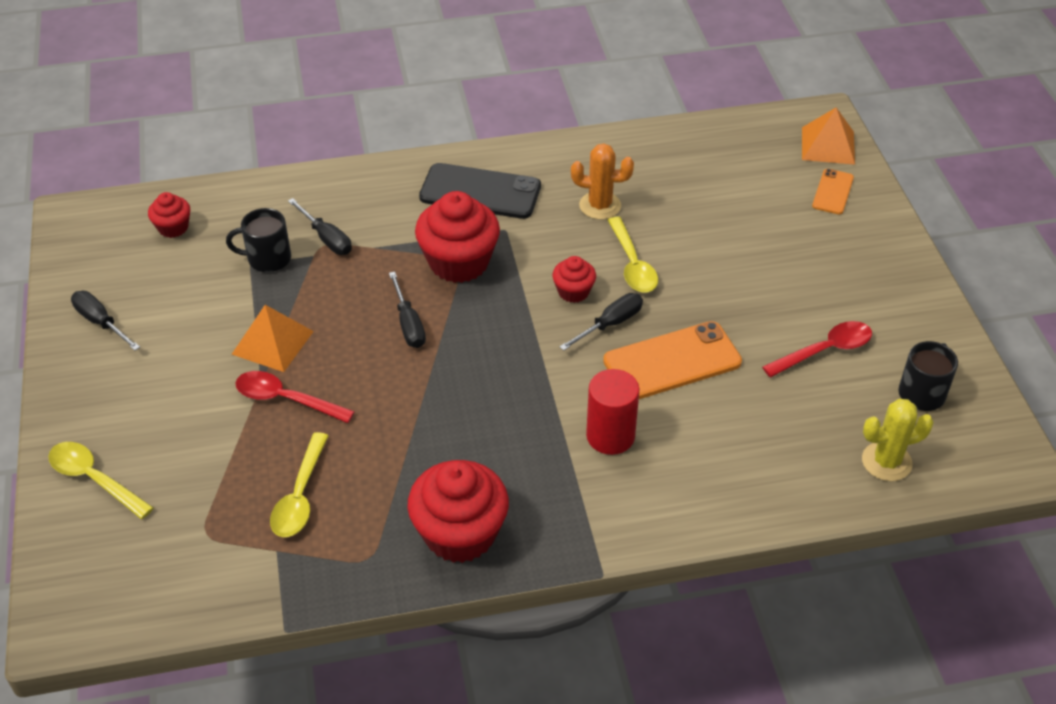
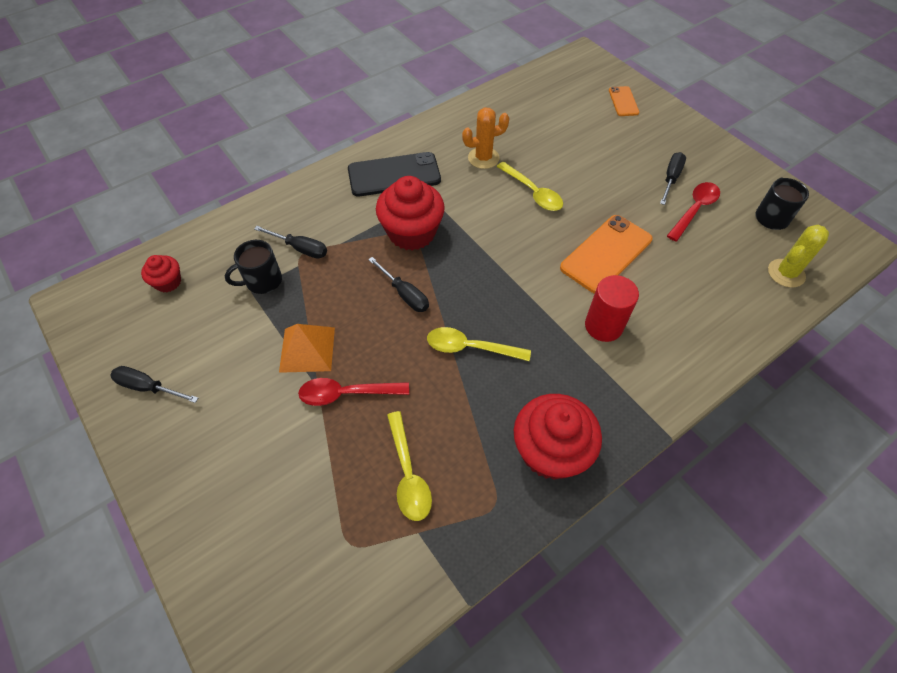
camera: 25 degrees left, 10 degrees up
(95, 479) = (222, 537): yellow spoon -> yellow spoon (471, 347)
(573, 292) = (506, 226): red cupcake -> none
(610, 324) = (547, 241): black screwdriver -> black screwdriver (671, 178)
(828, 145) = (599, 72): orange pyramid -> none

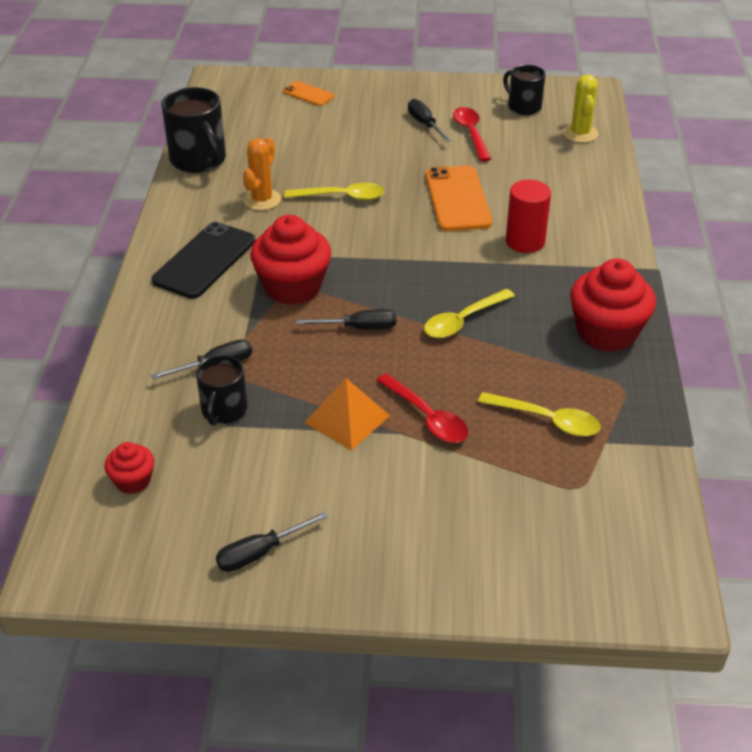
camera: 50 degrees left, 15 degrees down
(347, 393) = (427, 417): red spoon -> red spoon turned 75 degrees counterclockwise
(488, 104) = (199, 160): none -> black mug

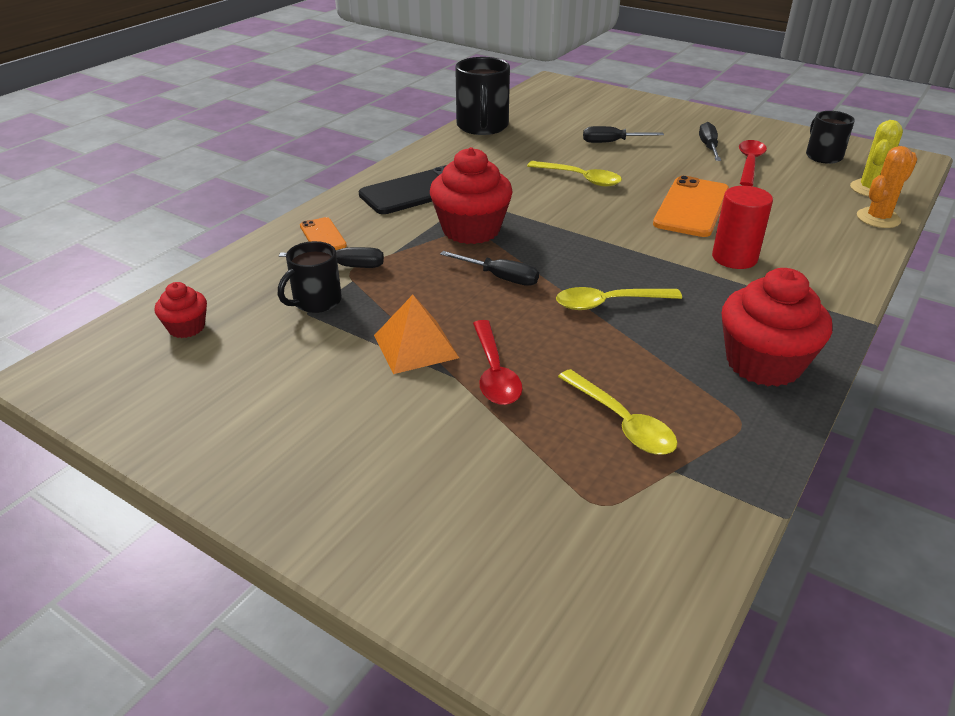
camera: 30 degrees right, 5 degrees down
(260, 553) = (221, 428): black screwdriver -> black screwdriver (612, 142)
(262, 200) = (507, 163): orange cactus -> orange cactus (878, 218)
(308, 94) = (618, 105): orange phone -> orange phone (323, 236)

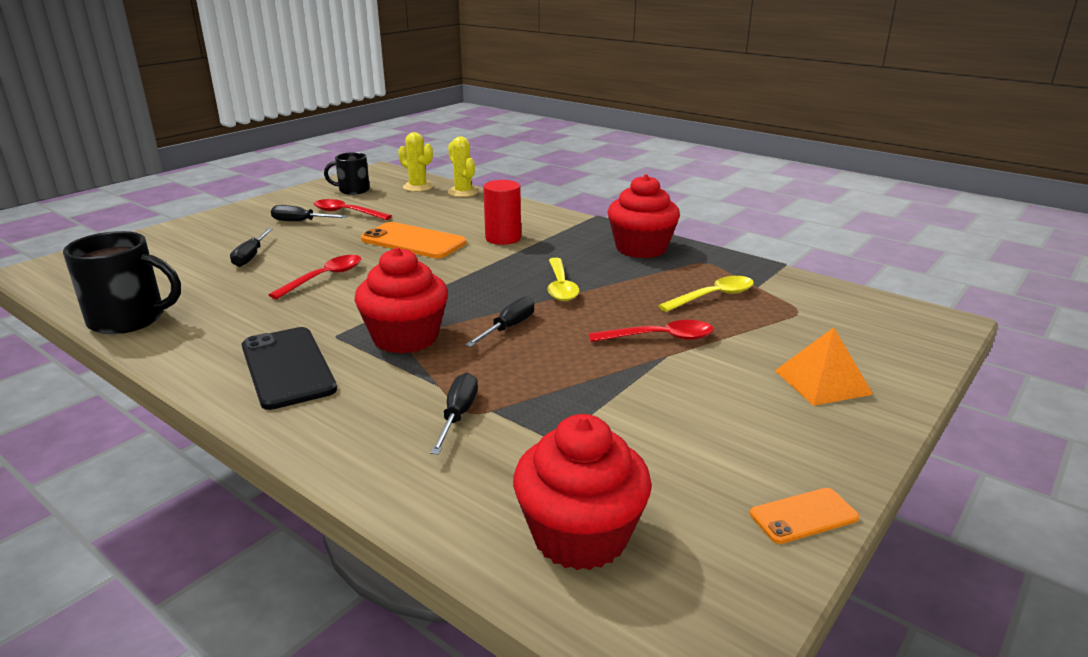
camera: 85 degrees left, 10 degrees down
(186, 327) = (580, 535): red cupcake -> red cupcake, size x1.95
(316, 301) = (533, 433): black mug -> none
(323, 236) = (372, 435): orange phone -> orange phone (803, 516)
(416, 346) = (622, 373): orange pyramid -> orange pyramid (822, 382)
(580, 178) = (324, 278): yellow spoon -> red spoon
(878, 218) = (463, 192): orange cactus -> yellow cactus

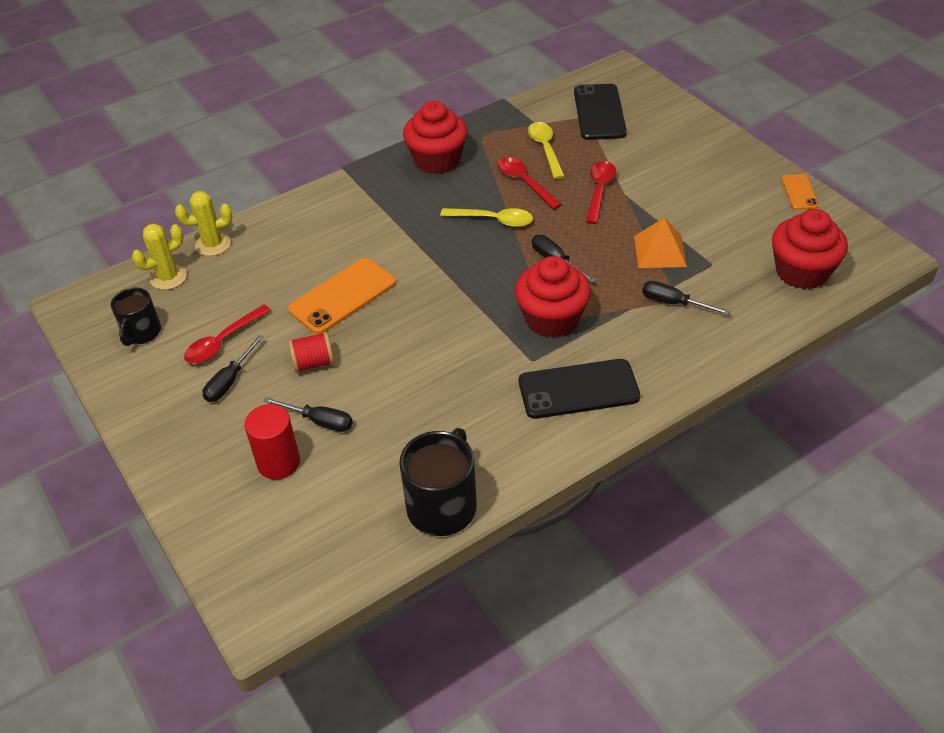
camera: 70 degrees left, 20 degrees up
(324, 244) = (313, 363): none -> red spool
(324, 278) = (406, 364): red spoon -> red spoon (525, 183)
(503, 238) = (368, 235): red cylinder -> red cylinder (278, 462)
(822, 382) = (678, 142): orange pyramid -> orange pyramid (660, 251)
(825, 319) = (599, 112): none -> black phone

